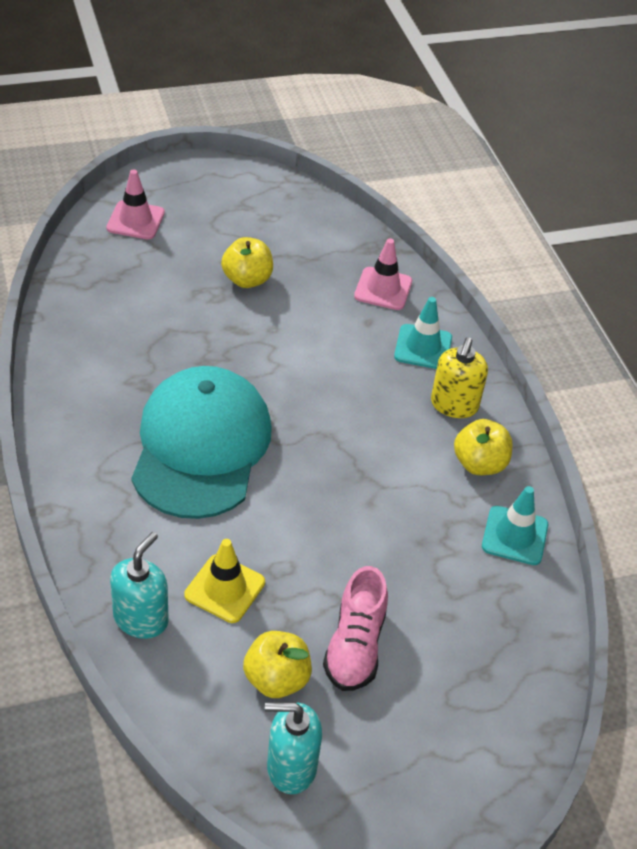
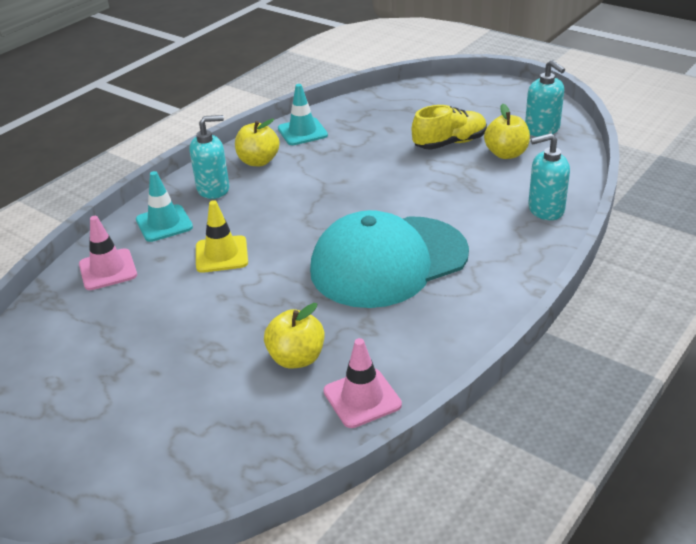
camera: 120 degrees left, 10 degrees down
(135, 220) = (145, 473): pink traffic cone -> pink traffic cone (362, 398)
(225, 589) = (480, 195): yellow traffic cone -> yellow traffic cone (221, 254)
(247, 279) = (169, 343): yellow apple -> yellow apple (296, 358)
(355, 646) = (449, 143): pink shoe -> yellow shoe
(454, 405) = (213, 189): yellow soap dispenser -> turquoise soap dispenser

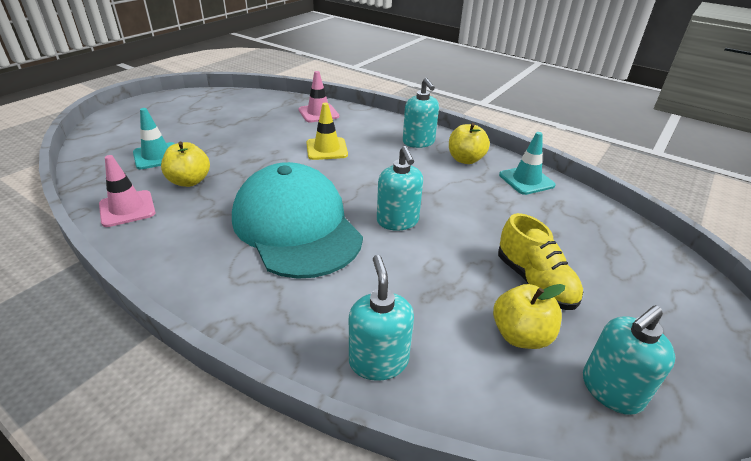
camera: 85 degrees right, 0 degrees up
(164, 223) = (370, 127): turquoise traffic cone -> turquoise traffic cone (157, 156)
(375, 202) = (397, 221): none -> turquoise soap dispenser

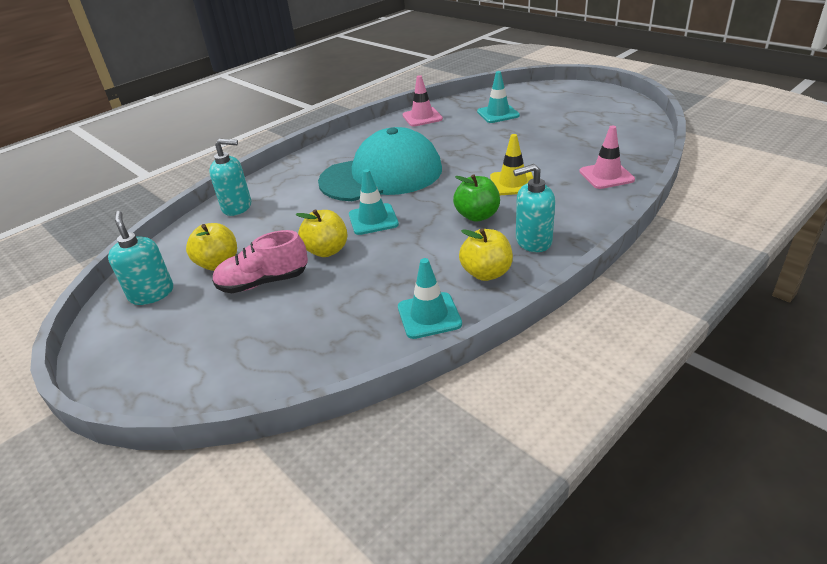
camera: 105 degrees right, 0 degrees up
(189, 181) = (456, 130): yellow apple -> yellow apple (327, 250)
(384, 164) = (477, 216): none -> green apple
(397, 221) = (373, 219): turquoise soap dispenser -> turquoise traffic cone
(534, 282) = (263, 282): yellow shoe -> pink shoe

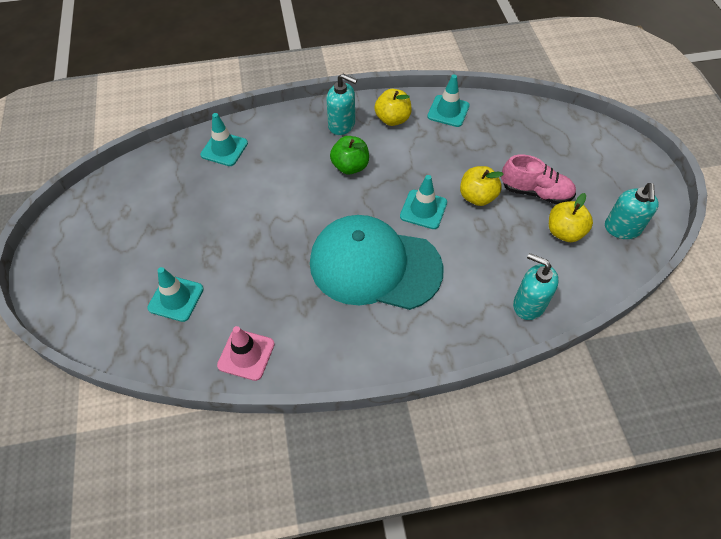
camera: 150 degrees left, 20 degrees up
(512, 183) = (290, 183): yellow traffic cone -> none
(606, 176) = (224, 149): pink traffic cone -> turquoise traffic cone

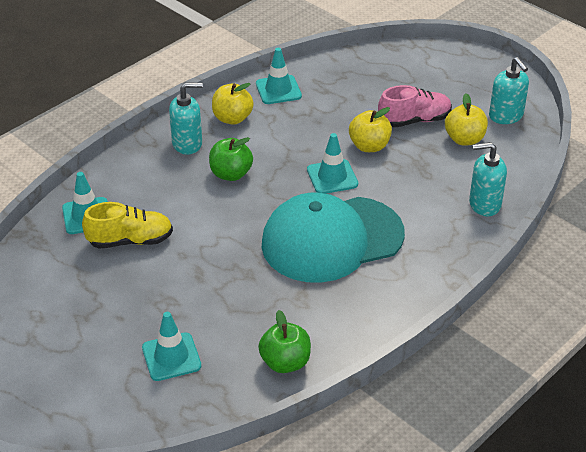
camera: 35 degrees left, 15 degrees down
(234, 185) = (130, 241): none -> yellow shoe
(246, 354) = (285, 362): pink traffic cone -> green apple

